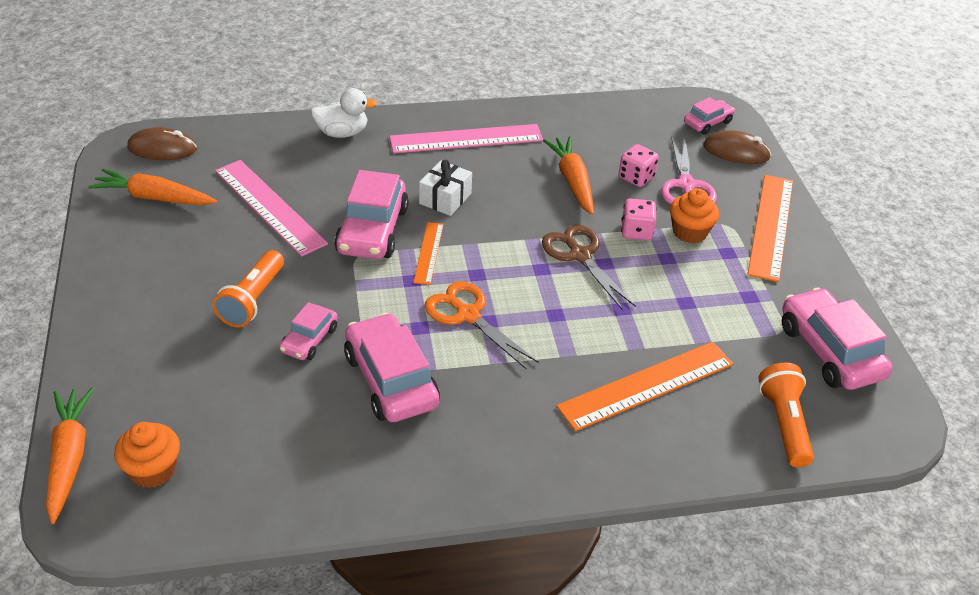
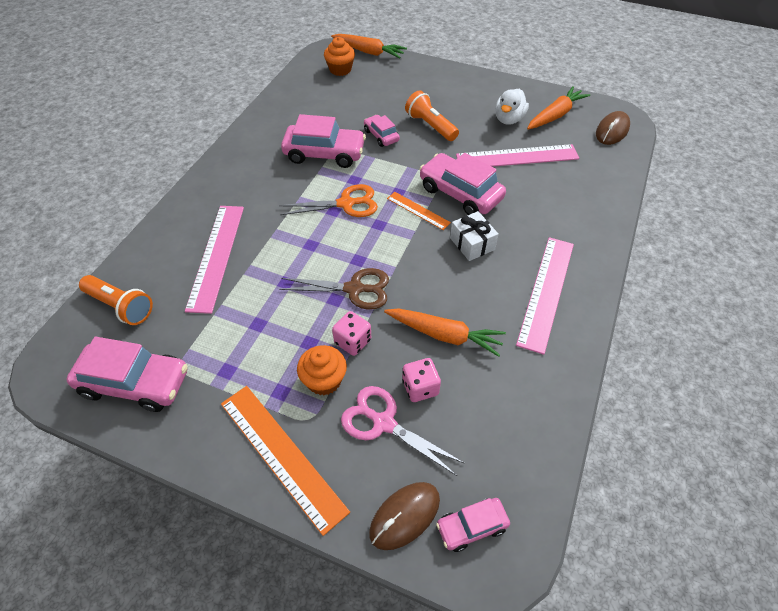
camera: 125 degrees right, 10 degrees up
(342, 133) = (591, 220): white duck -> white duck (508, 119)
(646, 385) = (216, 256): orange ruler -> pink ruler
(707, 123) = (471, 526): pink car -> pink car turned 75 degrees clockwise

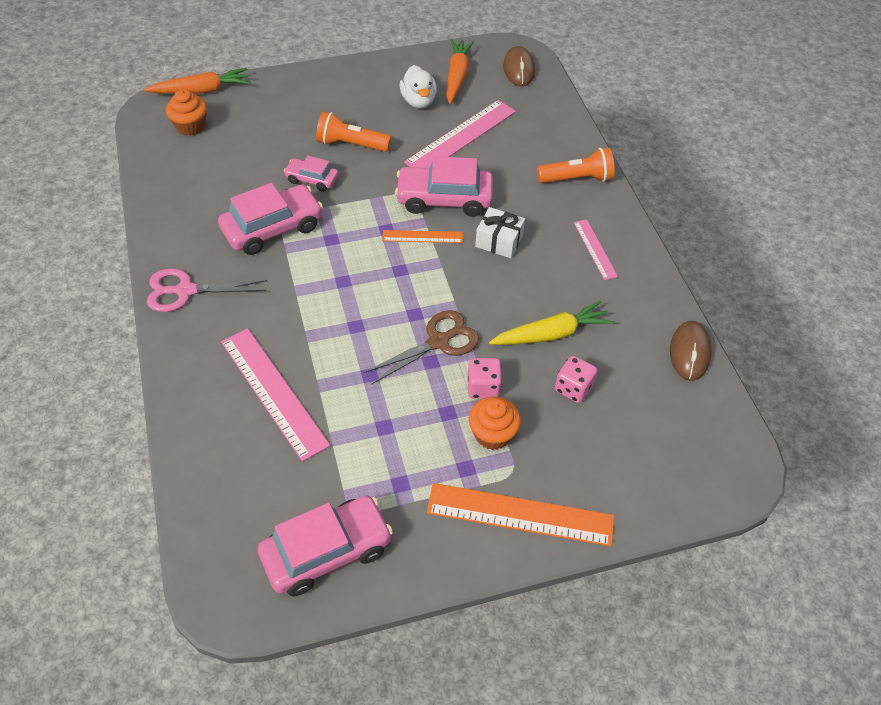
camera: 40 degrees left, 0 degrees up
(121, 306) = (228, 499): orange flashlight -> orange flashlight (577, 179)
(346, 204) = (348, 267): orange scissors -> none
(383, 423) = (573, 434): pink scissors -> pink scissors (185, 291)
(405, 516) = (653, 489): brown mouse -> brown mouse (689, 352)
(444, 335) = (551, 334): orange carrot -> yellow carrot
(471, 526) = (703, 462): pink car -> none
(546, 292) = (595, 249): pink ruler -> pink ruler, size x0.54

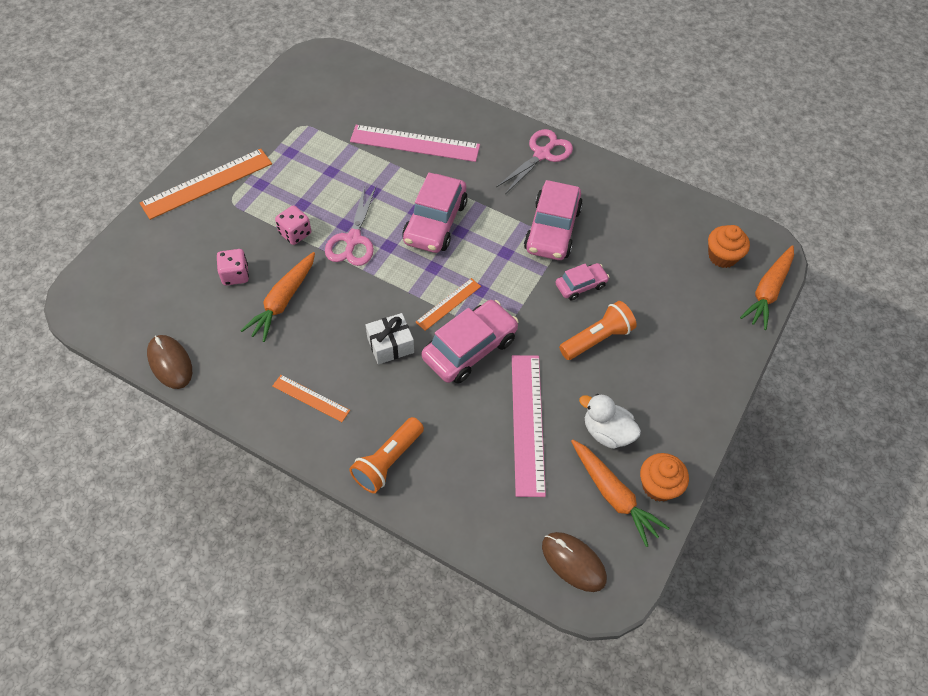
camera: 135 degrees right, 5 degrees up
(326, 551) = (295, 101): pink car -> pink car (435, 222)
(438, 342) = (353, 239): brown scissors -> pink scissors
(492, 434) = (262, 211): orange cupcake -> orange cupcake (658, 486)
(551, 334) = (283, 301): yellow carrot -> orange carrot
(595, 249) = (311, 398): pink ruler -> orange ruler

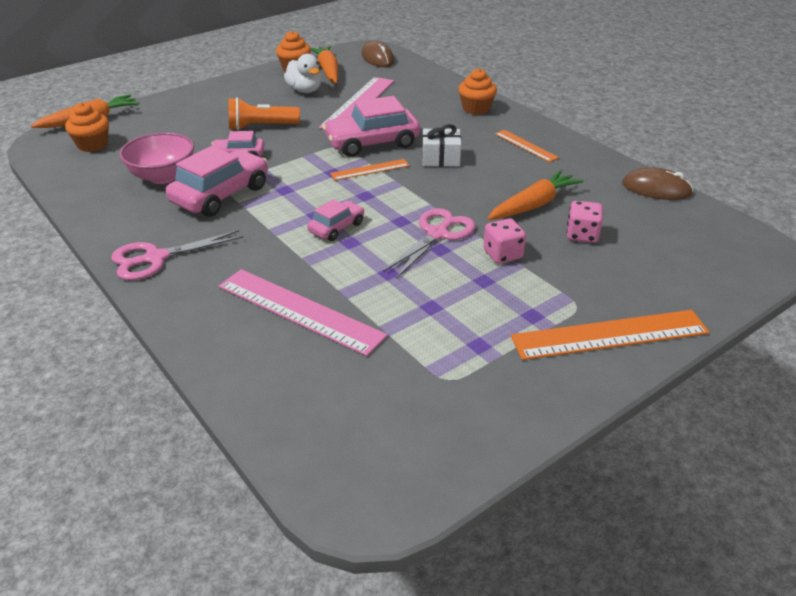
camera: 155 degrees left, 20 degrees down
(170, 363) = (656, 189): brown mouse -> brown mouse turned 60 degrees counterclockwise
(388, 461) = (476, 109): orange flashlight -> orange cupcake
(435, 222) = (336, 227): pink car -> pink car, size x0.55
(619, 236) = (163, 176): none -> pink bowl

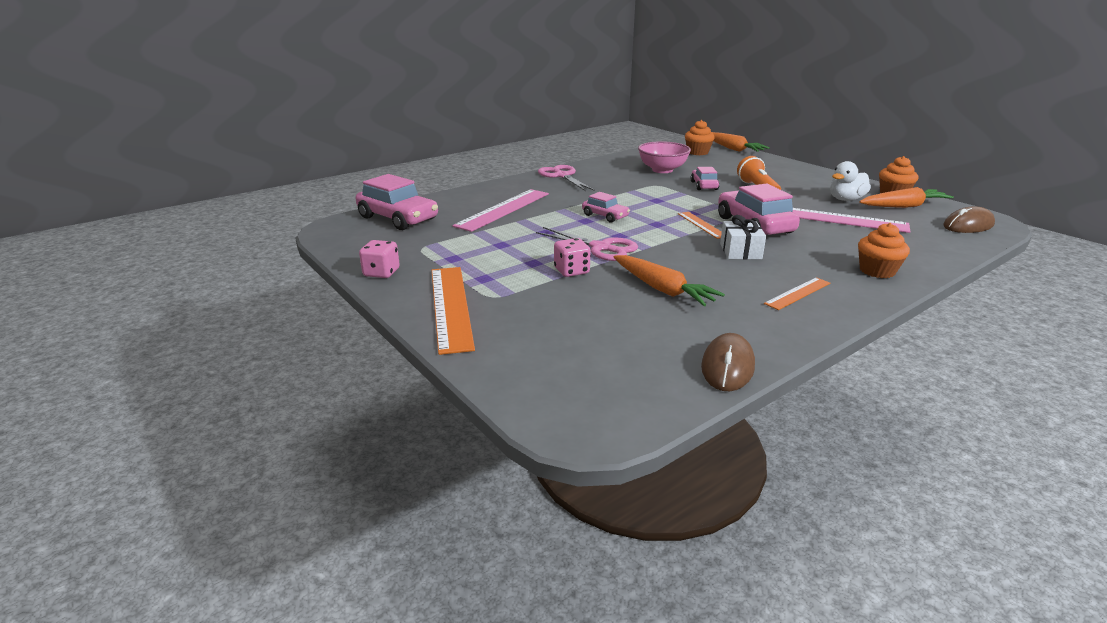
camera: 90 degrees right, 10 degrees down
(220, 194) = (643, 184): pink car -> pink car (398, 218)
(582, 235) = (609, 309): pink dice -> pink dice (381, 273)

